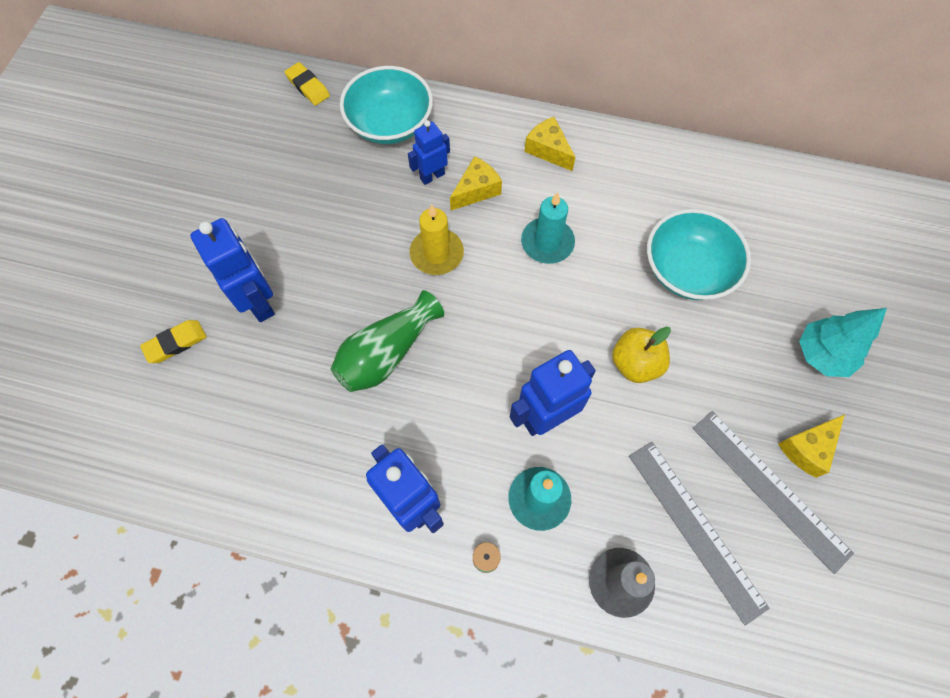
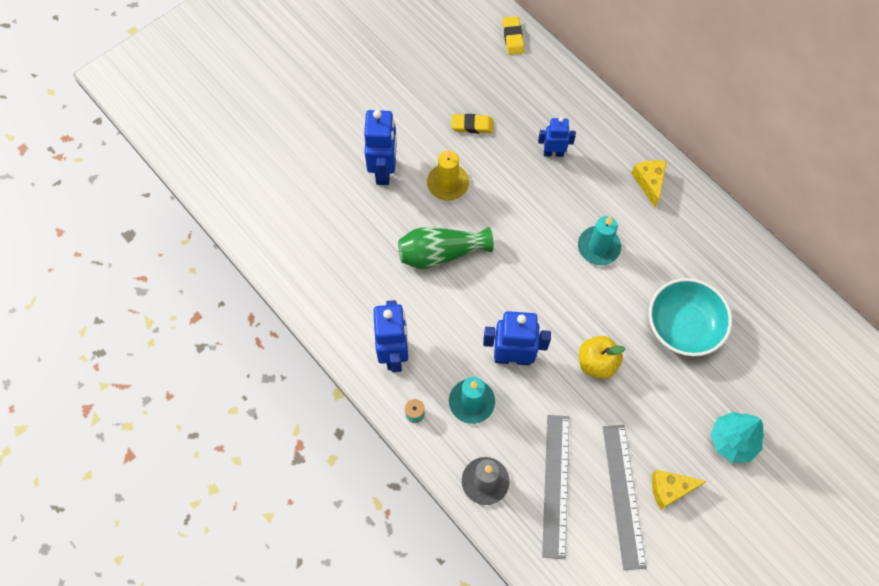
camera: 35 degrees right, 0 degrees up
(176, 343) = (318, 166): yellow eraser -> yellow eraser (472, 125)
(390, 124) = (551, 98): turquoise bowl -> none
(437, 253) = (518, 208): yellow candle -> yellow candle (448, 183)
(476, 190) = (576, 181): yellow cheese -> none

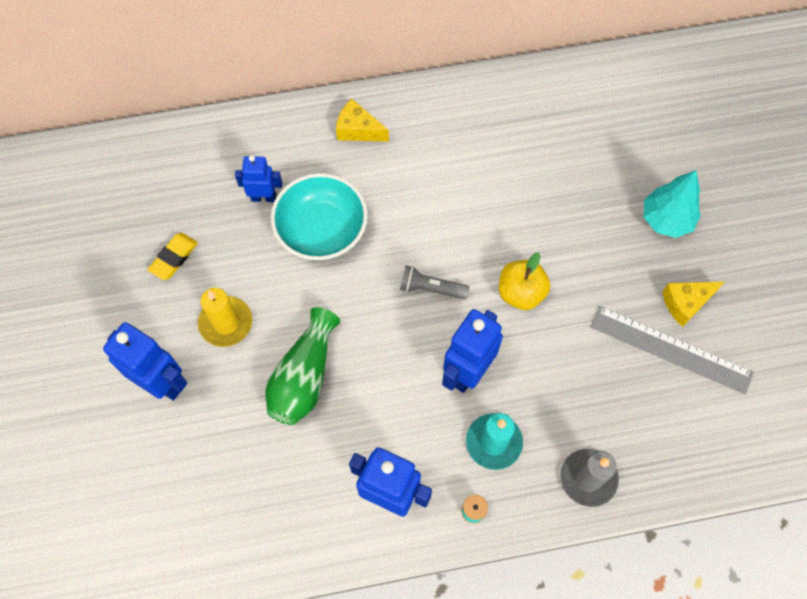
camera: 60 degrees left, 0 degrees up
(513, 37) = (99, 156): yellow eraser -> none
(553, 153) = (263, 197): blue robot -> blue robot turned 60 degrees clockwise
(555, 485) = (627, 408): grey ruler -> none
(559, 299) = (431, 288): none -> grey flashlight
(598, 247) = (397, 217): turquoise candle -> none
(670, 489) = (686, 303): yellow cheese -> yellow cheese turned 45 degrees clockwise
(683, 326) = (528, 191): turquoise bowl -> turquoise bowl (321, 230)

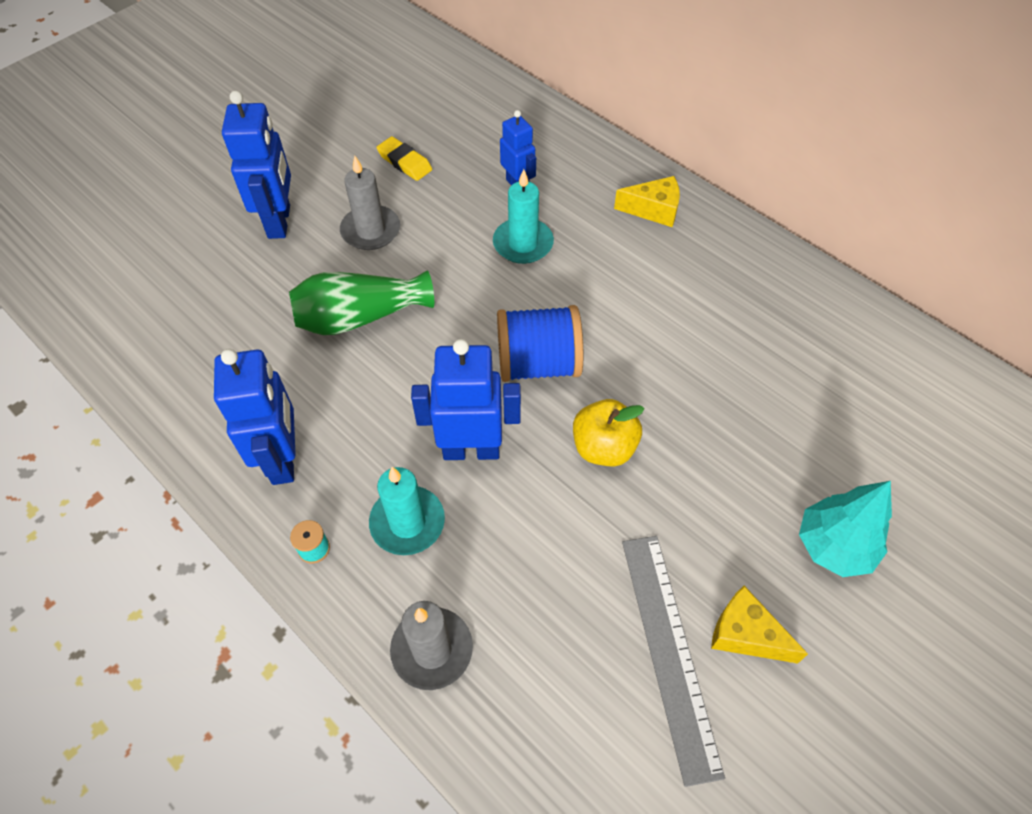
camera: 55 degrees right, 10 degrees down
(174, 258) = (404, 162): yellow eraser -> yellow eraser turned 45 degrees clockwise
(226, 323) = (371, 230): yellow candle -> grey candle
(321, 230) = (523, 244): turquoise bowl -> turquoise candle
(358, 130) = (653, 210): yellow cheese -> yellow cheese turned 105 degrees clockwise
(431, 288) = (538, 364): grey flashlight -> blue spool

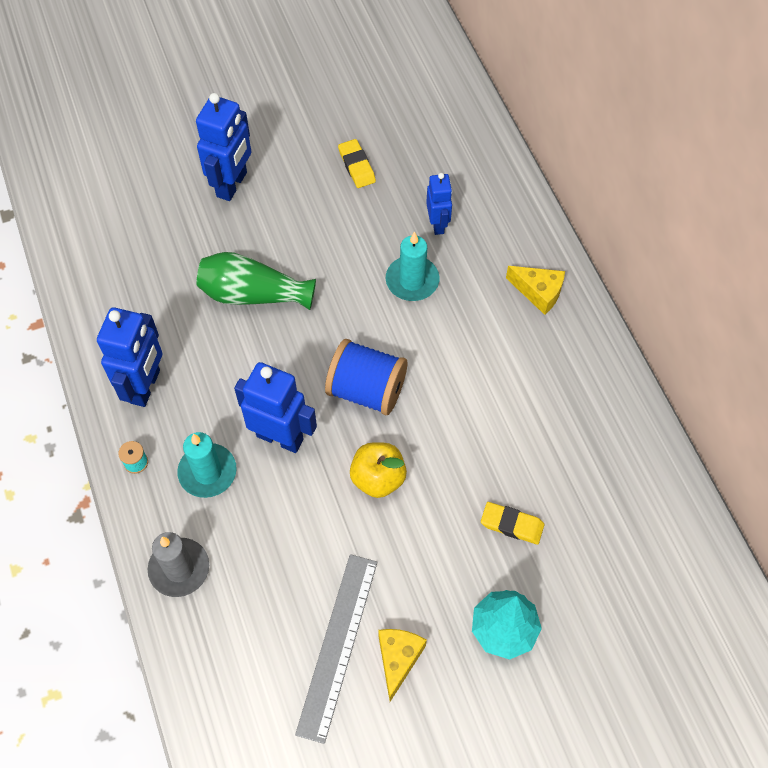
camera: 25 degrees right, 5 degrees up
(371, 230) = (298, 220): grey candle -> none
(745, 634) = (398, 659): yellow cheese -> yellow cheese turned 45 degrees clockwise
(770, 435) = (512, 525): none -> yellow eraser

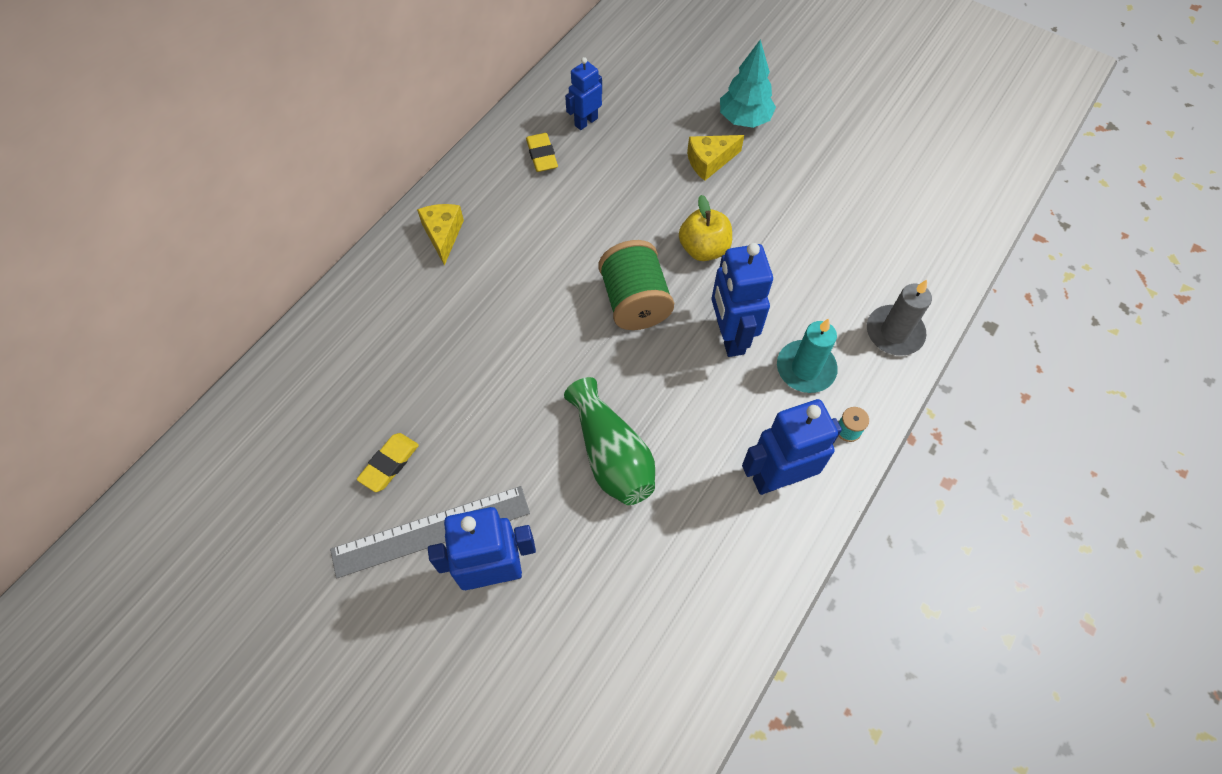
camera: 125 degrees left, 0 degrees up
(337, 645) = (845, 200): grey ruler -> grey ruler (431, 531)
(366, 390) = (635, 302): blue spool -> green spool
(398, 659) = (819, 162): yellow cheese -> yellow cheese (709, 161)
(412, 281) = (498, 333): turquoise candle -> none
(438, 224) = (418, 349): blue robot -> blue robot (586, 122)
(512, 525) = (666, 151): yellow eraser -> yellow eraser (542, 155)

